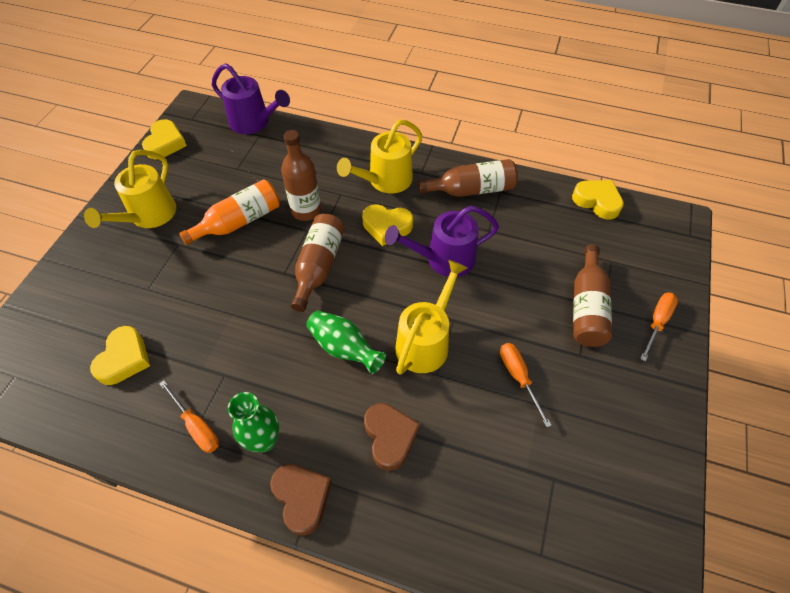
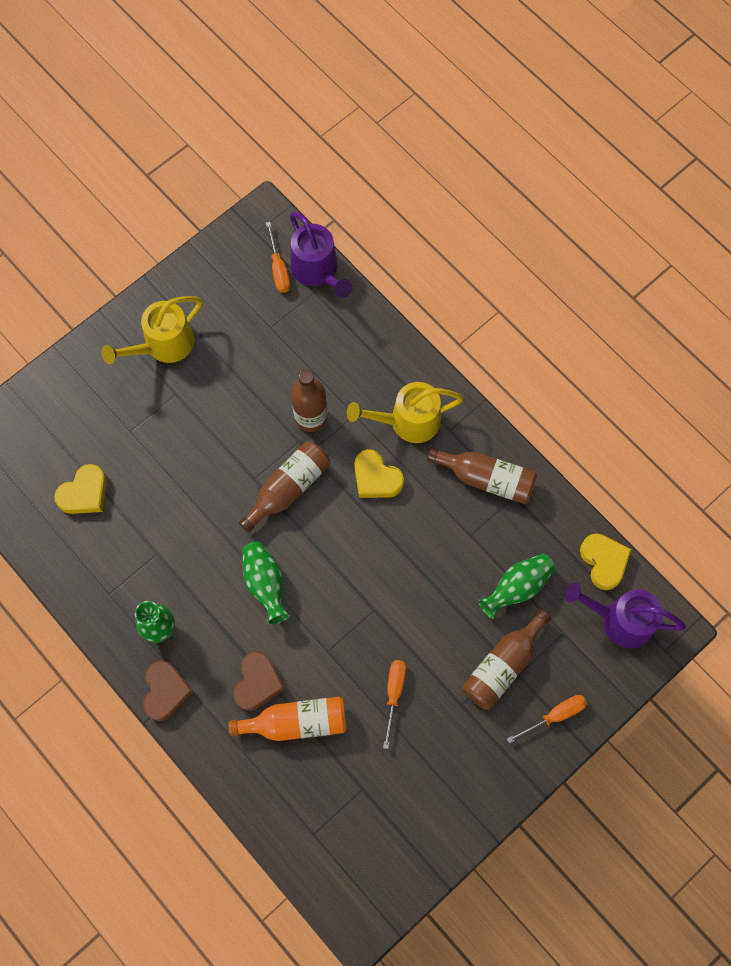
camera: 30 degrees right, 15 degrees up
(165, 143) = (217, 255): yellow heart -> none
(196, 426) = (115, 587): orange screwdriver -> orange screwdriver (278, 269)
(239, 222) = (242, 397): orange bottle -> orange bottle (296, 722)
(426, 341) = (338, 617): yellow watering can -> none
(443, 259) = (406, 543): purple watering can -> purple watering can (619, 620)
(551, 248) = (517, 587): none -> green vase

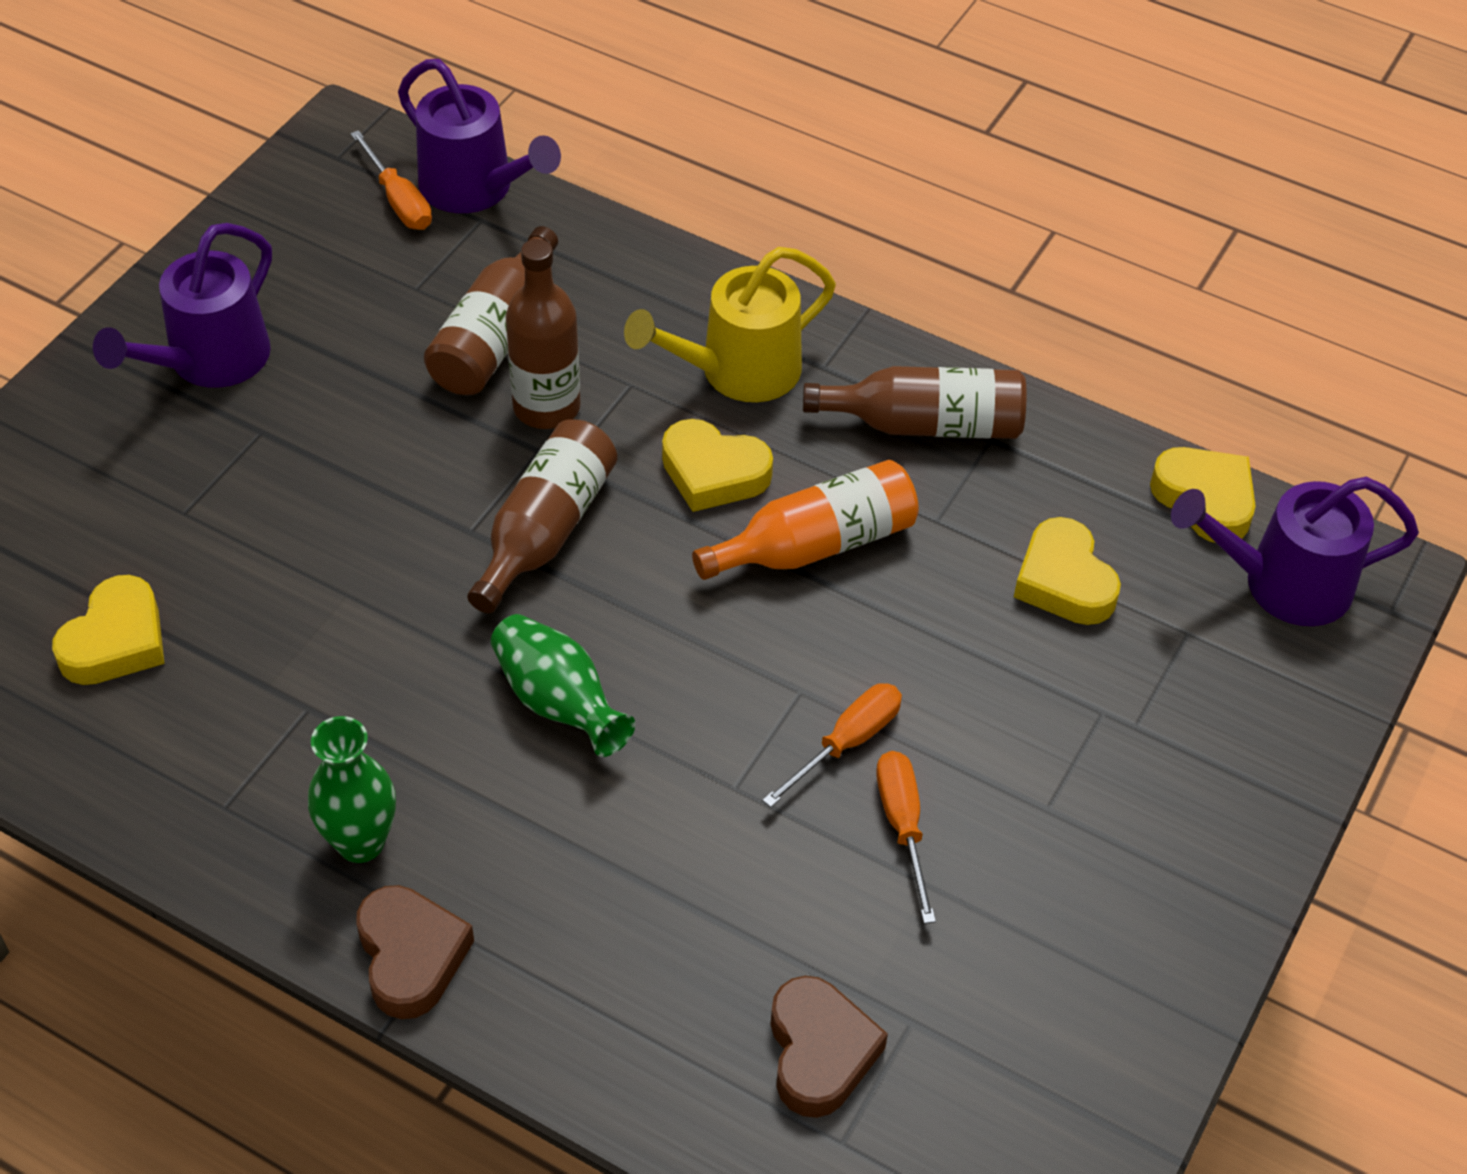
camera: 20 degrees left, 20 degrees down
(163, 345) = (209, 362): yellow watering can -> purple watering can
(257, 683) = (608, 885): brown heart -> brown heart (819, 1052)
(296, 722) = (719, 935): orange bottle -> orange bottle (816, 545)
(503, 665) = (1097, 717): brown bottle -> brown bottle (495, 336)
(517, 587) = (1064, 581): green vase -> yellow heart
(555, 716) = (1240, 776): orange screwdriver -> orange screwdriver (847, 743)

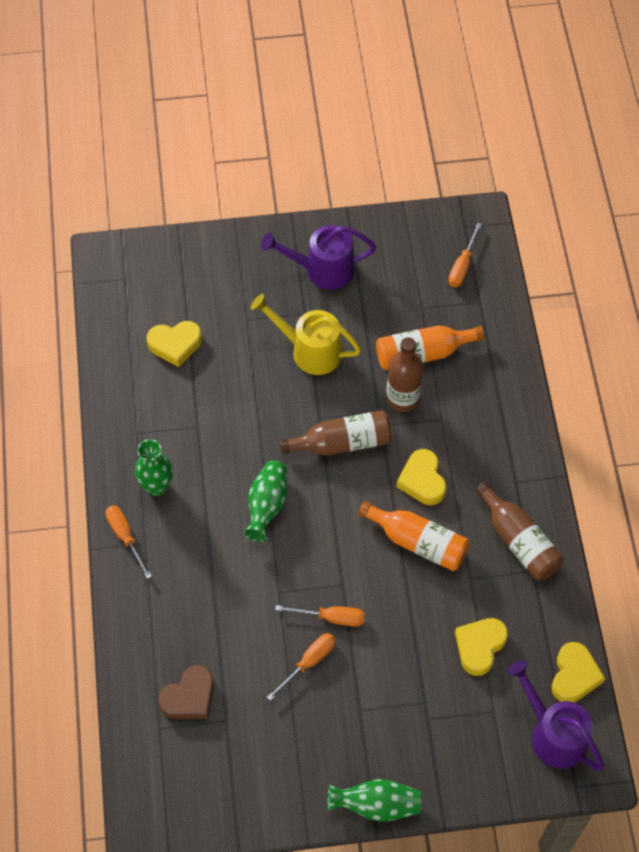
camera: 55 degrees right, 10 degrees up
(411, 956) = (125, 537): brown heart -> orange screwdriver
(476, 189) = (494, 287): purple watering can -> none
(495, 336) = (422, 353): brown bottle -> orange bottle
(737, 372) = (483, 452): yellow watering can -> yellow watering can (309, 350)
(1237, 892) = (376, 805): none -> green vase

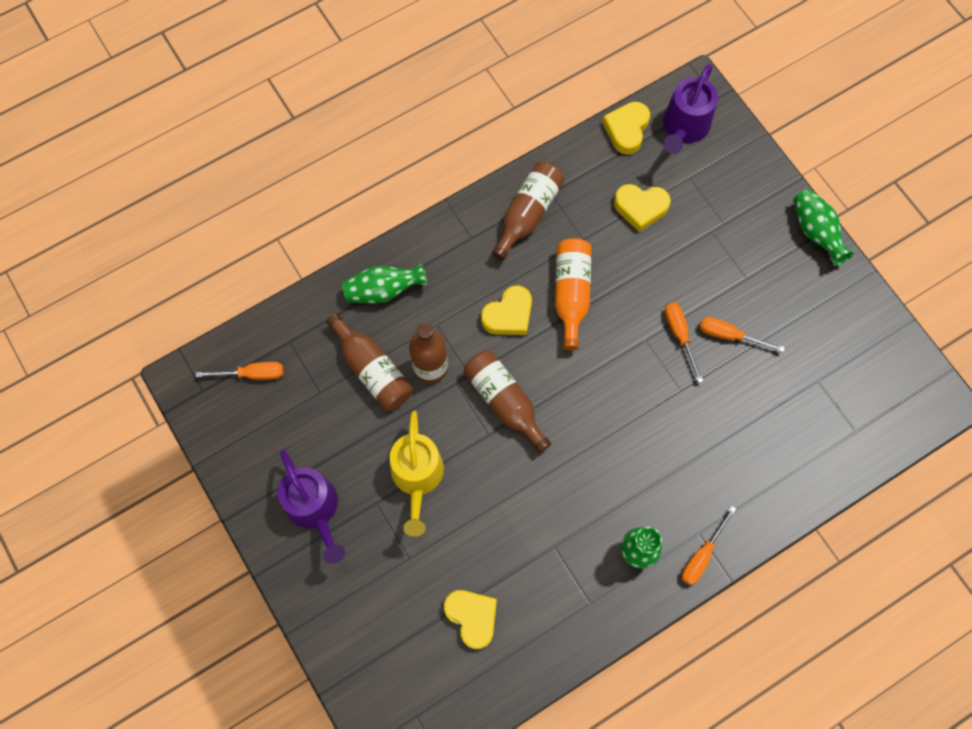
camera: 115 degrees left, 10 degrees up
(189, 697) = (815, 419): brown heart -> none
(267, 506) = (603, 440): green vase -> green vase (383, 290)
(422, 353) = (372, 370): orange bottle -> brown bottle
(574, 676) = (626, 130): yellow heart -> yellow heart turned 60 degrees counterclockwise

